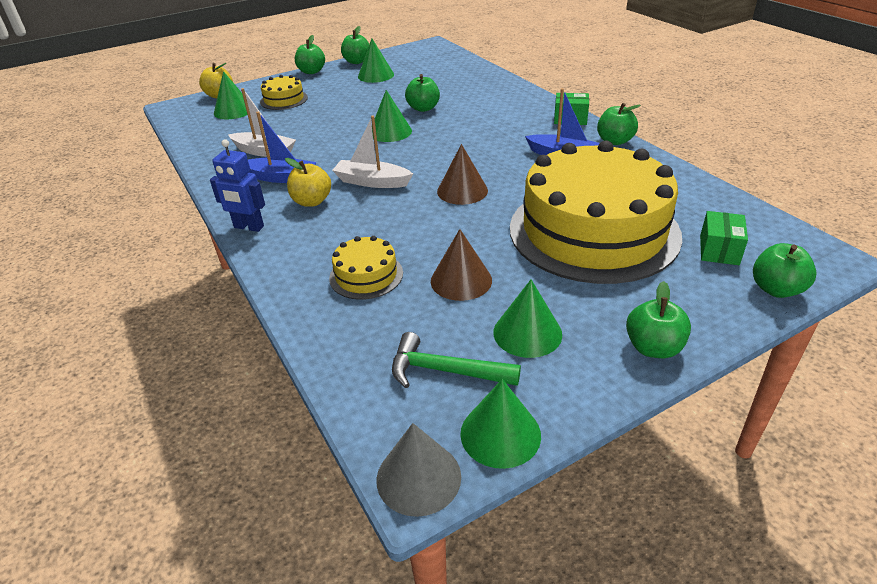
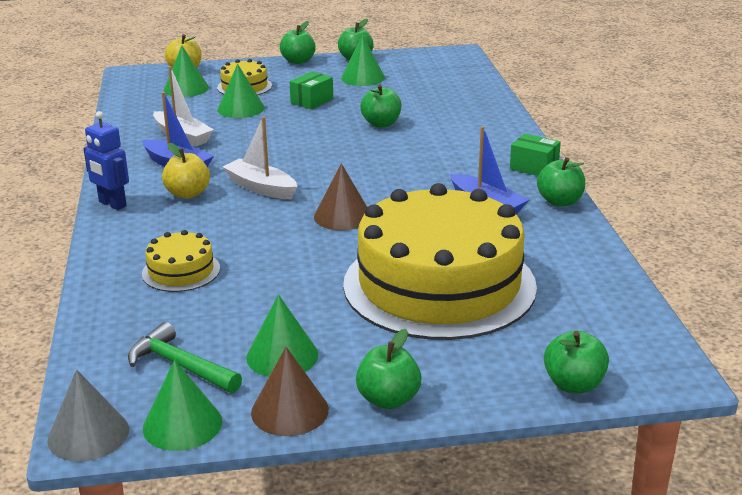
camera: 20 degrees right, 10 degrees down
(390, 132) = (323, 142): green cone -> green cone (241, 108)
(461, 280) = (263, 297): brown cone -> brown cone (290, 411)
(719, 250) = (554, 334): green box -> green box (312, 101)

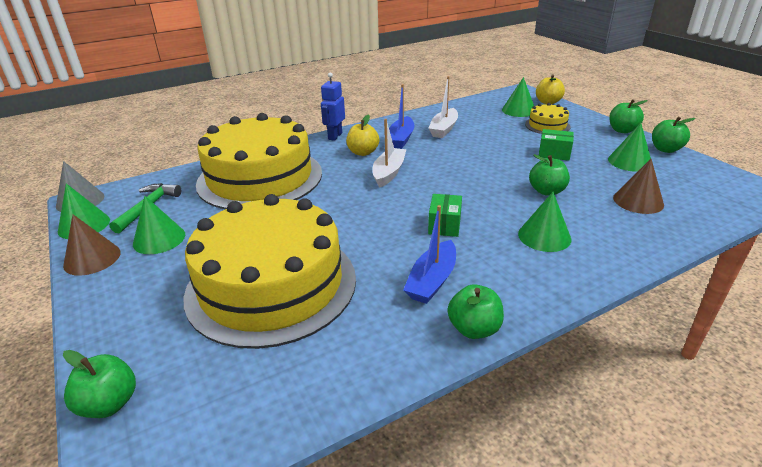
camera: 70 degrees right, 5 degrees up
(181, 271) = (260, 178): yellow cake -> yellow cake, size x2.42
(241, 108) = (508, 134): green cone -> green cone (544, 236)
(342, 216) = (365, 214): brown cone -> brown cone (638, 201)
(388, 399) = (100, 297): green apple -> none
(534, 167) = (540, 295): green box -> green box (444, 225)

